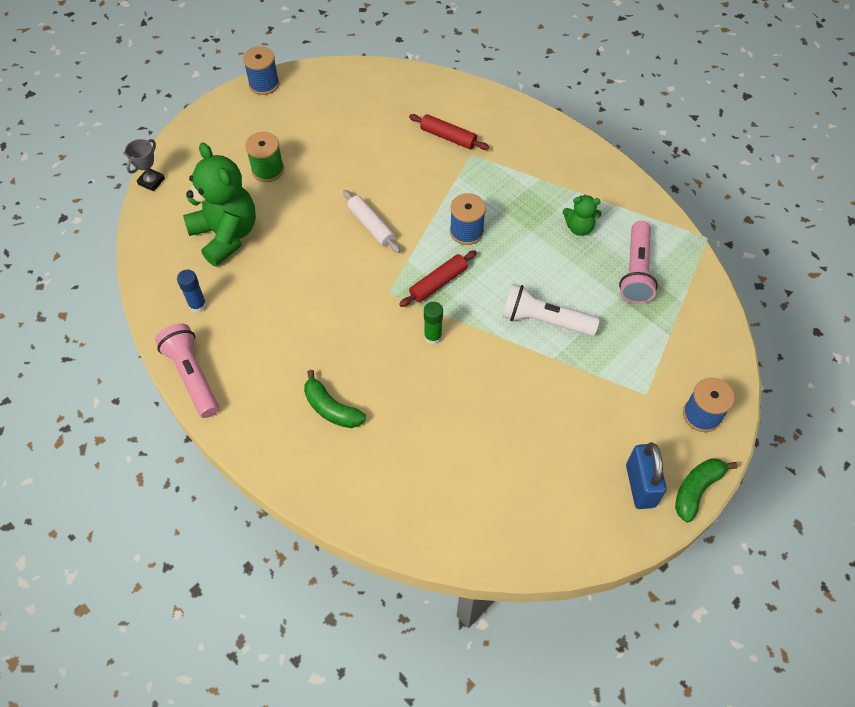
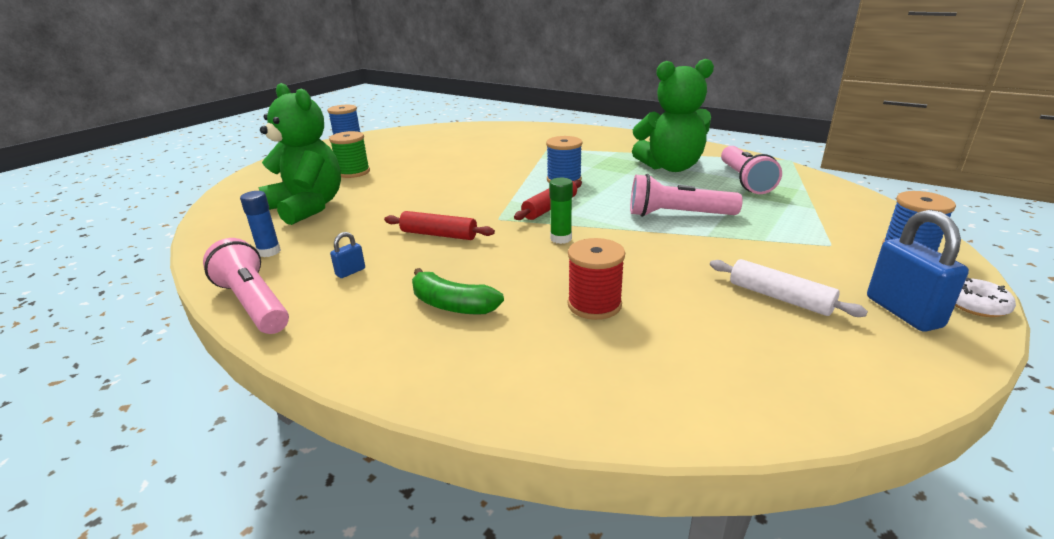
camera: 10 degrees left, 30 degrees down
(151, 181) = (228, 189): grey trophy -> none
(261, 349) = (350, 272): none -> blue padlock
(371, 226) = (465, 187): white rolling pin -> white rolling pin (779, 297)
(431, 430) = (594, 304): none -> red spool
(448, 137) = (523, 143): red rolling pin -> red rolling pin (439, 234)
(544, 320) = (677, 215): white flashlight -> pink flashlight
(579, 228) = (671, 167): green teddy bear -> green teddy bear, size x2.05
(696, 490) = (976, 305): green banana -> white donut

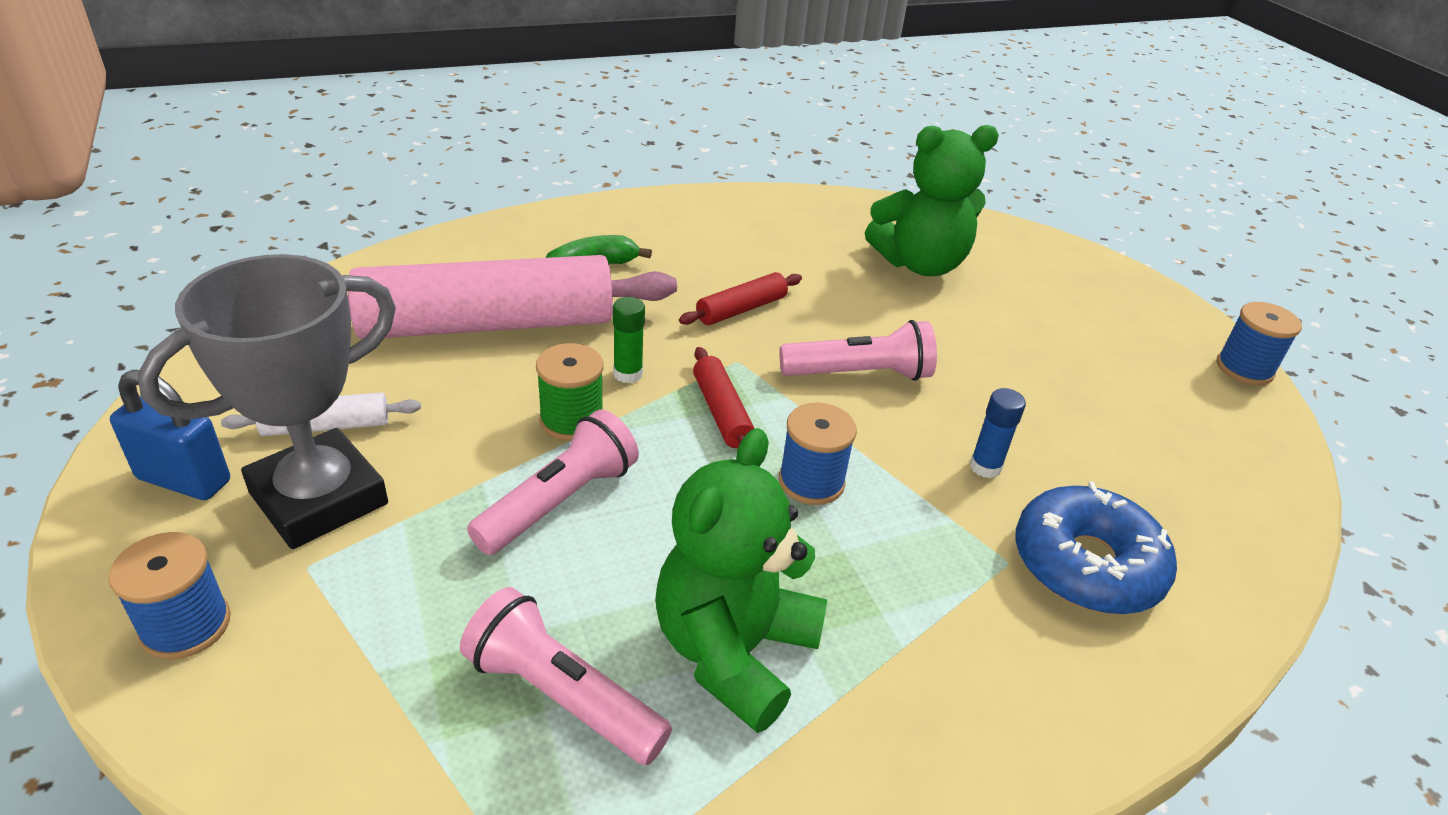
camera: 120 degrees right, 10 degrees up
(253, 304) = (715, 199): pink flashlight -> pink flashlight (859, 374)
(269, 252) = (814, 222): blue glue stick -> blue glue stick (985, 467)
(350, 272) = (718, 244): blue padlock -> none
(353, 172) = (1036, 324): green spool -> green spool (571, 420)
(528, 140) = (1086, 565): none -> blue donut
(594, 304) = (487, 324): red spool -> pink rolling pin
(808, 265) = (319, 498): none -> grey trophy
(976, 305) = (93, 543): white donut -> none

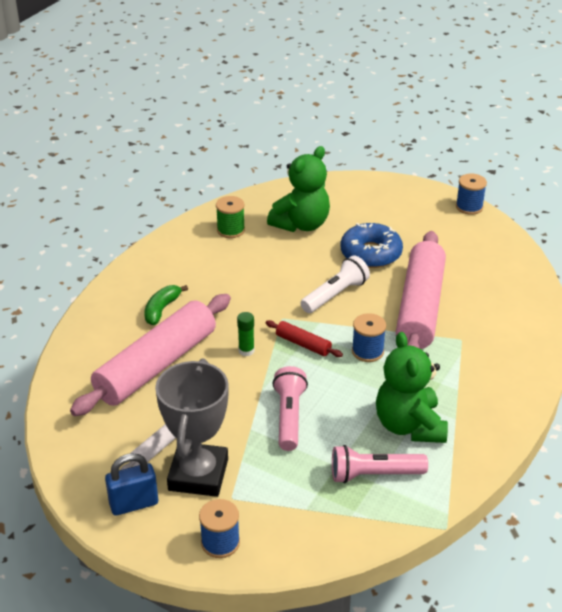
camera: 35 degrees left, 0 degrees up
(571, 420) = (250, 384): green spool -> green spool (231, 230)
(741, 309) = (254, 292): red rolling pin -> none
(859, 374) = (335, 295): pink flashlight -> white flashlight
(985, 467) = (420, 307): blue glue stick -> pink rolling pin
(1086, 565) = (485, 324): blue donut -> blue donut (371, 253)

